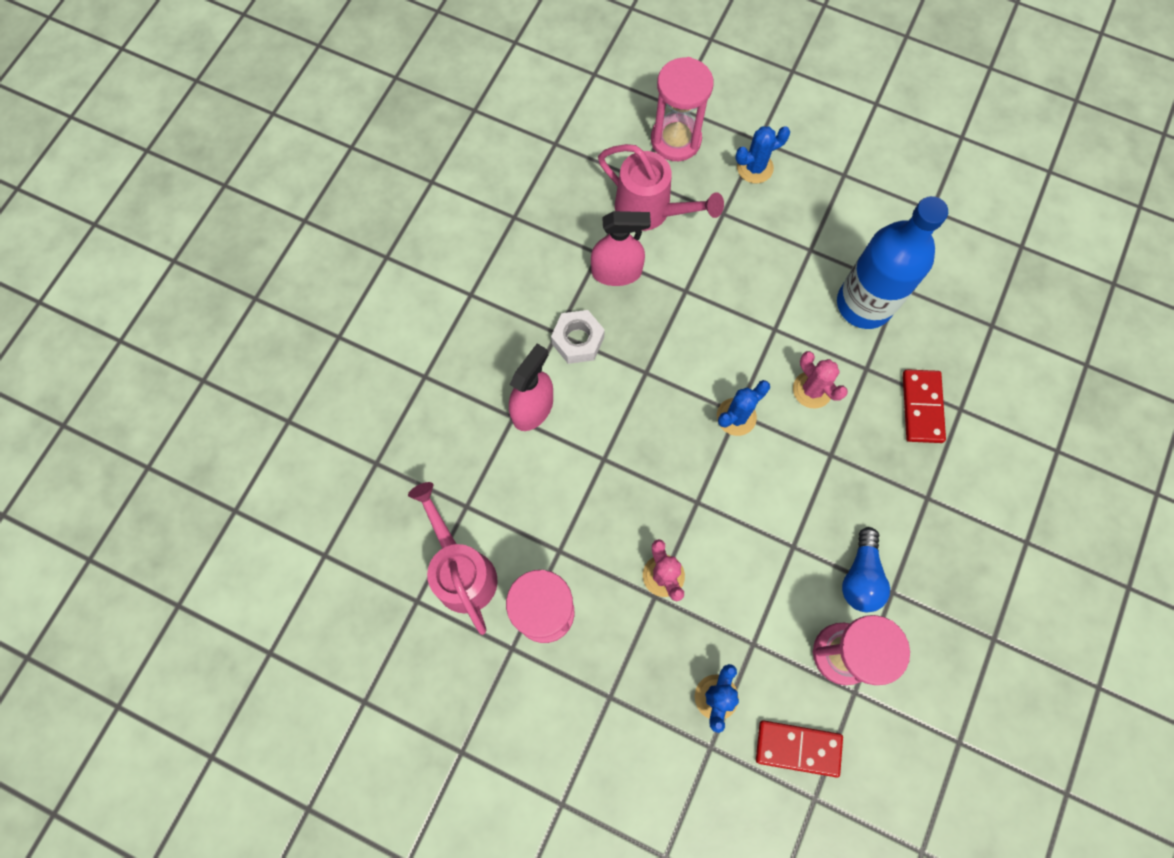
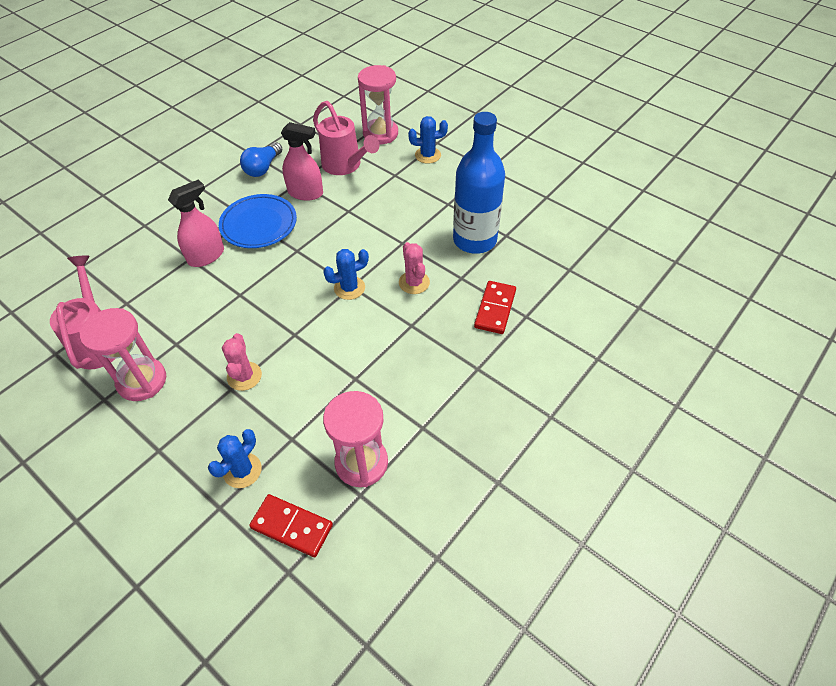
camera: 15 degrees right, 20 degrees down
(578, 340) = (259, 224): white nut -> blue plate
(860, 577) = (400, 411): blue light bulb -> blue light bulb (263, 168)

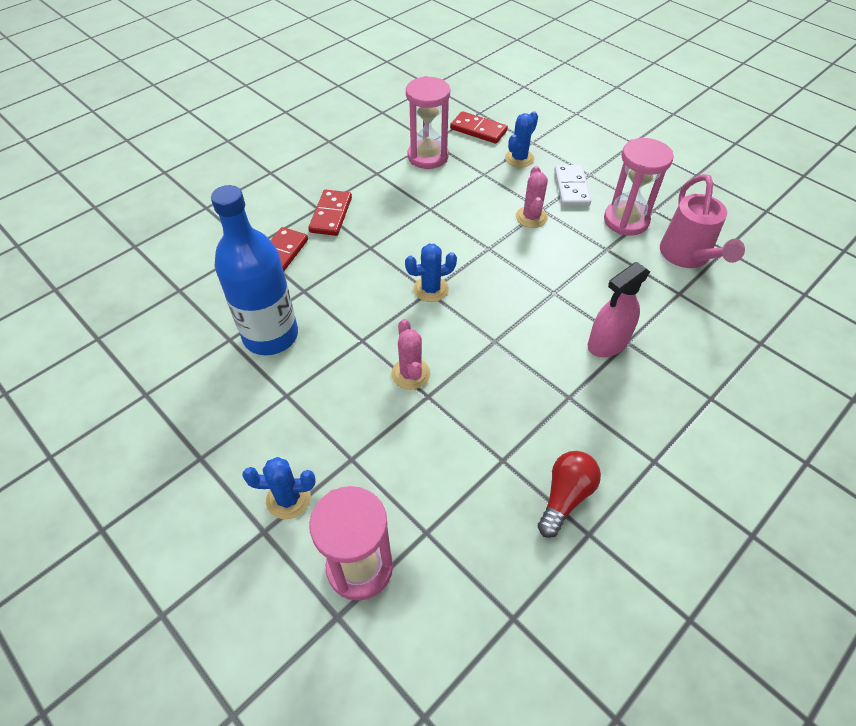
camera: 175 degrees left, 0 degrees up
(188, 424) = (571, 188): none -> white domino
(259, 224) = (550, 384): blue plate -> none
(263, 168) = (565, 497): blue light bulb -> red light bulb
(305, 193) = (490, 435): pink spray bottle -> none
(345, 165) = (429, 488): pink watering can -> none
(414, 282) = (358, 289): pink cactus -> pink cactus (410, 374)
(460, 360) = (331, 215): none -> red domino

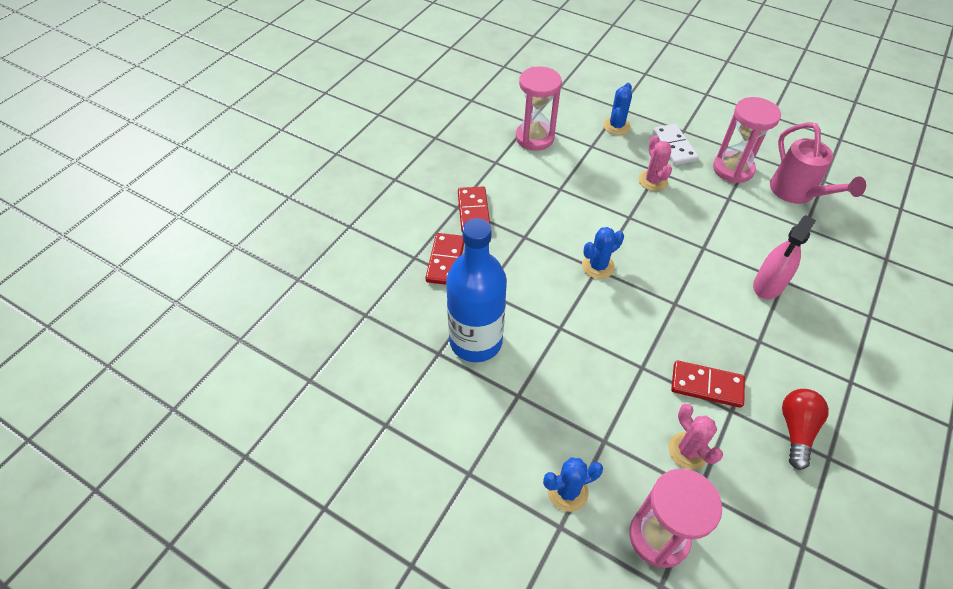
camera: 15 degrees left, 0 degrees up
(410, 374) = (618, 350): pink cactus -> pink cactus (688, 451)
(478, 130) = (567, 104): red domino -> red domino (706, 385)

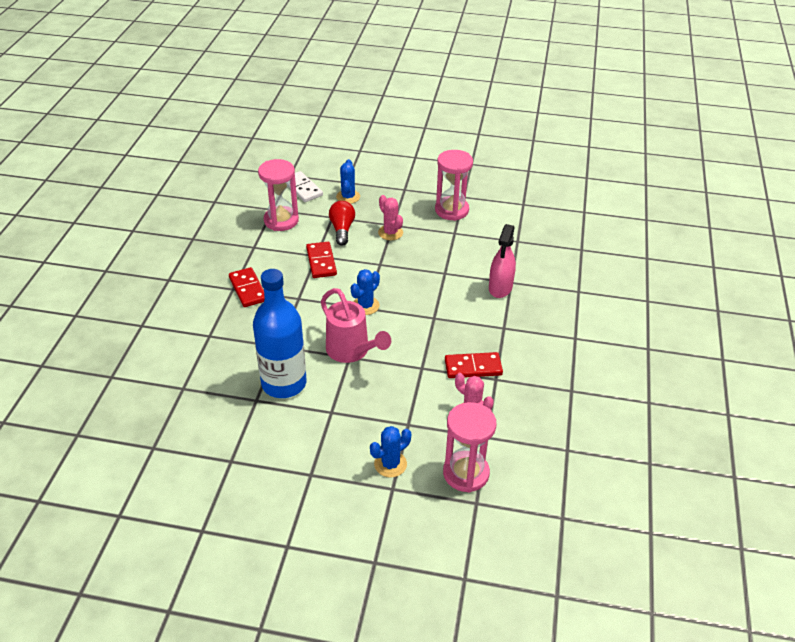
camera: 20 degrees left, 10 degrees down
(445, 261) = (237, 332): red domino -> red domino (321, 262)
(674, 146) = (400, 203): white domino -> white domino (302, 188)
(796, 193) = (505, 217): pink watering can -> pink watering can (351, 351)
(796, 430) = (544, 379): red light bulb -> red light bulb (342, 229)

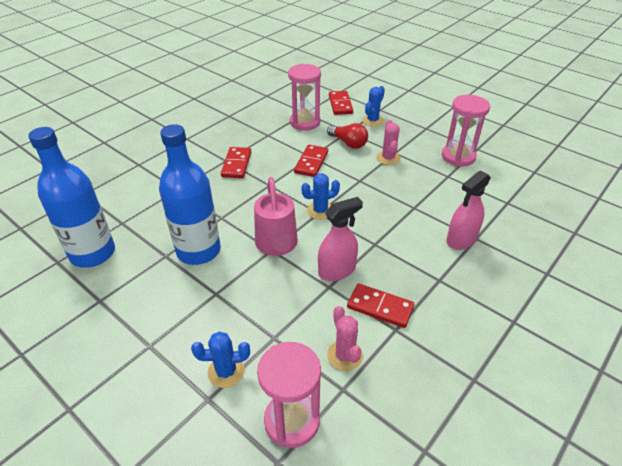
camera: 30 degrees right, 0 degrees up
(182, 426) = (93, 253): none -> blue bottle
(302, 188) = (340, 104): white domino -> red domino
(342, 229) = (348, 143): red light bulb -> red light bulb turned 105 degrees clockwise
(418, 352) = (337, 270): none -> pink spray bottle

